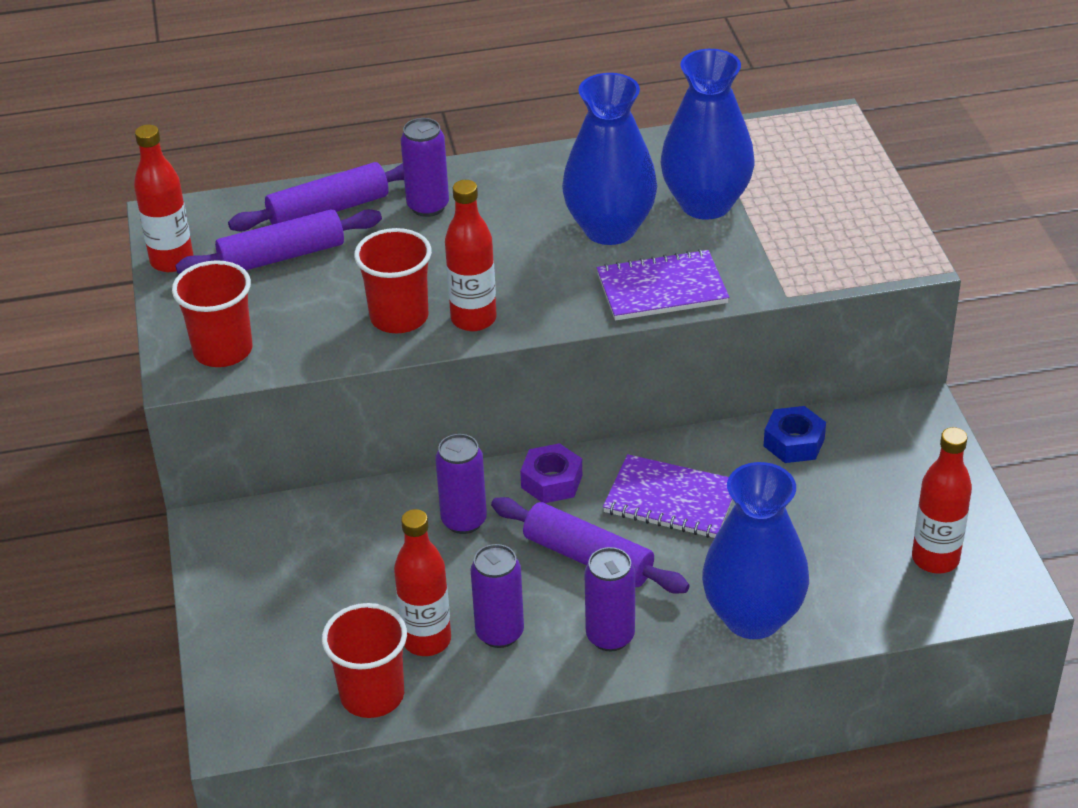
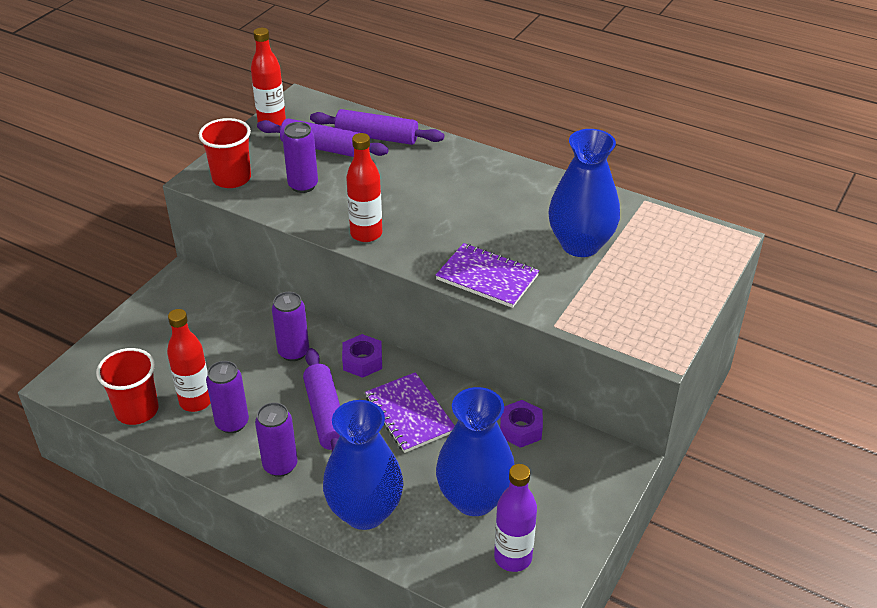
camera: 40 degrees right, 0 degrees up
(399, 317) = (332, 211): red cup -> none
(428, 206) = (427, 162): purple can -> purple can (303, 185)
(610, 229) = (505, 227): blue vase -> blue vase (474, 498)
(794, 442) = (520, 429): blue nut -> purple nut
(935, 559) = (513, 557): red bottle -> purple bottle

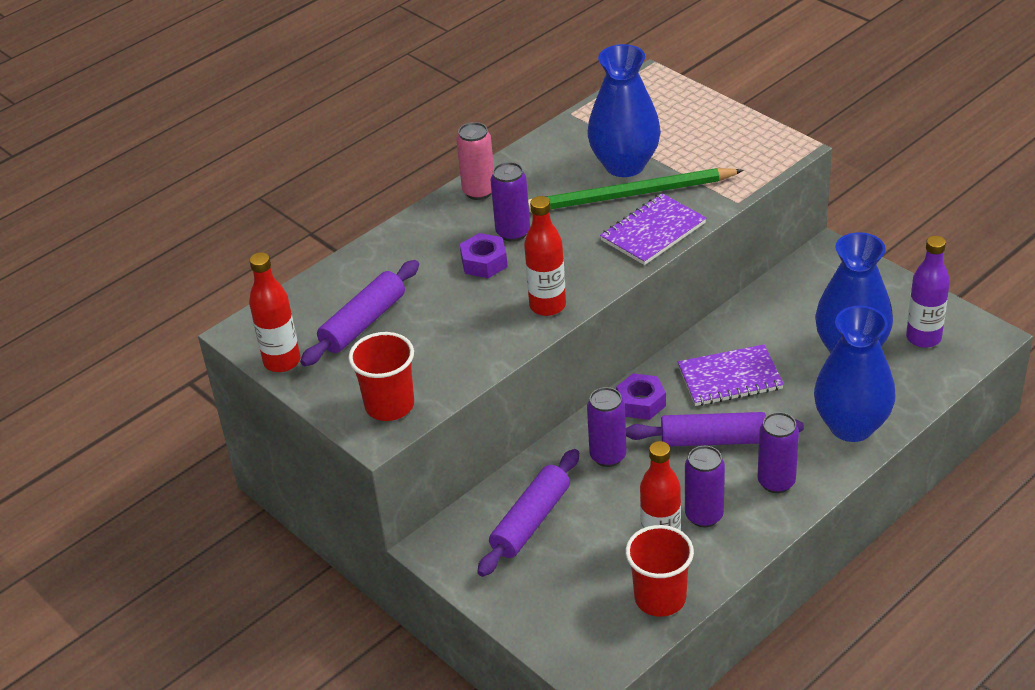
camera: 70 degrees left, 0 degrees up
(303, 185) = (434, 346): purple can -> purple can (513, 233)
(377, 137) = (363, 277): purple rolling pin -> purple rolling pin (530, 521)
(506, 170) = (479, 191): none -> pink can
(520, 429) = (771, 306): purple nut -> purple nut (484, 262)
(537, 255) = (630, 195): none -> green pencil

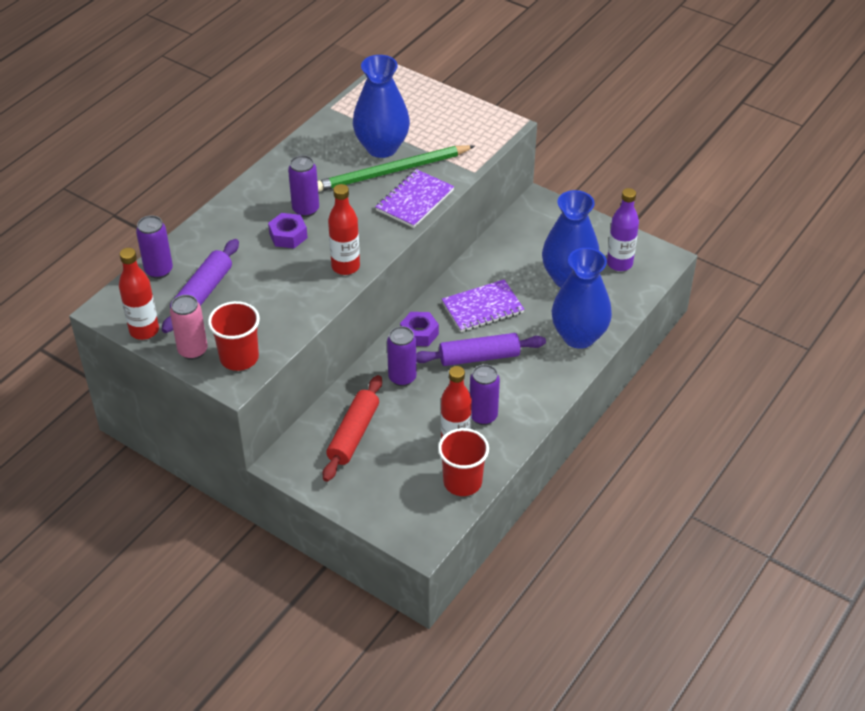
camera: 15 degrees left, 5 degrees up
(479, 191) = (271, 178): pink can -> pink can (193, 350)
(530, 521) = (353, 434): purple rolling pin -> red rolling pin
(776, 482) = (531, 385): purple can -> purple can (159, 270)

